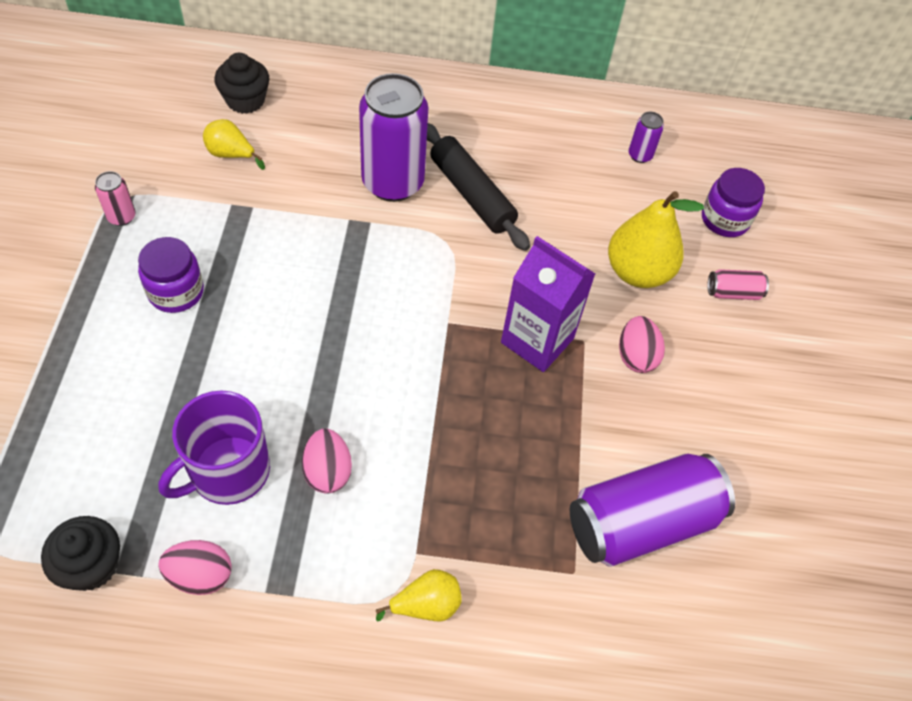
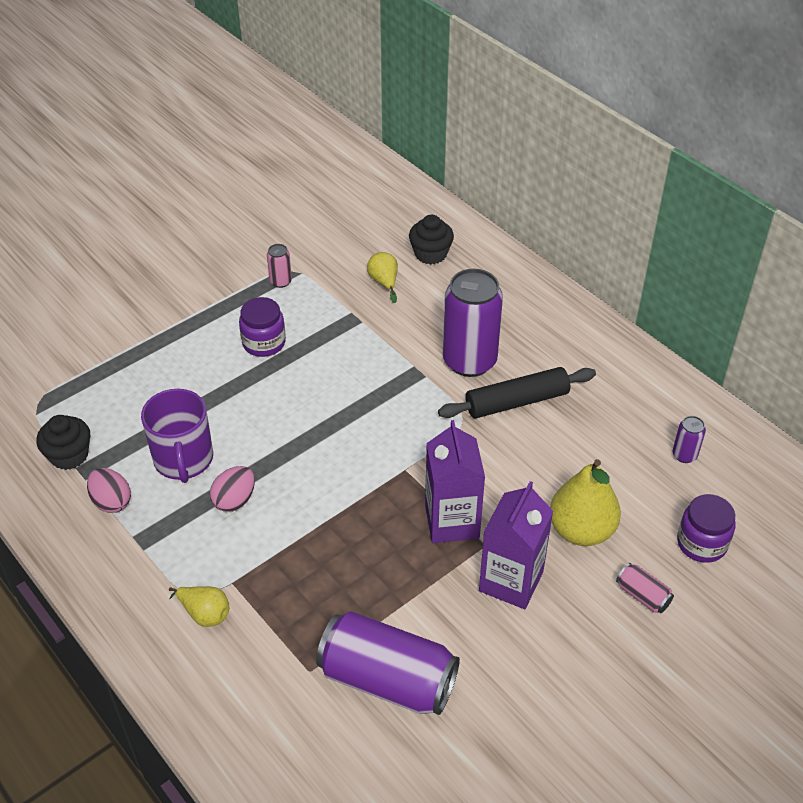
camera: 50 degrees right, 10 degrees down
(228, 471) = (183, 460): purple mug -> purple mug turned 105 degrees counterclockwise
(471, 194) = (516, 402): black rolling pin -> black rolling pin turned 60 degrees clockwise
(636, 356) = (511, 581): pink egg -> purple carton

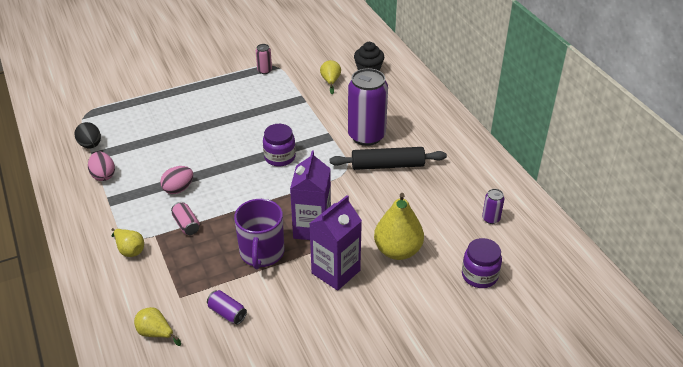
camera: 15 degrees right, 5 degrees down
(69, 455) = (90, 145): black cupcake -> black egg
(183, 460) = (158, 160): purple mug -> purple mug (262, 253)
(264, 343) = (238, 103): purple jar -> purple jar (280, 157)
(299, 735) = (156, 333): none -> yellow pear
(387, 679) = (227, 313): purple can -> purple can, size x0.43
(642, 595) = (423, 299): pink can -> pink can (186, 225)

